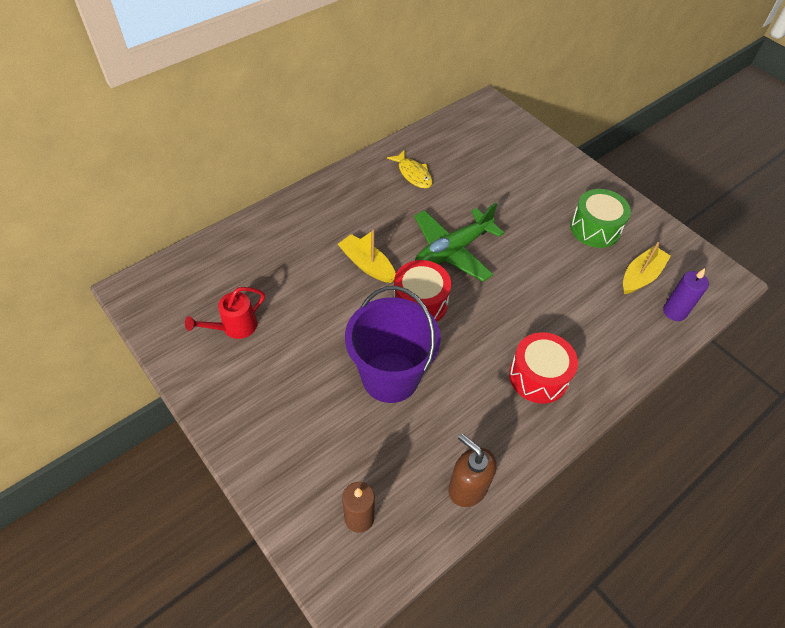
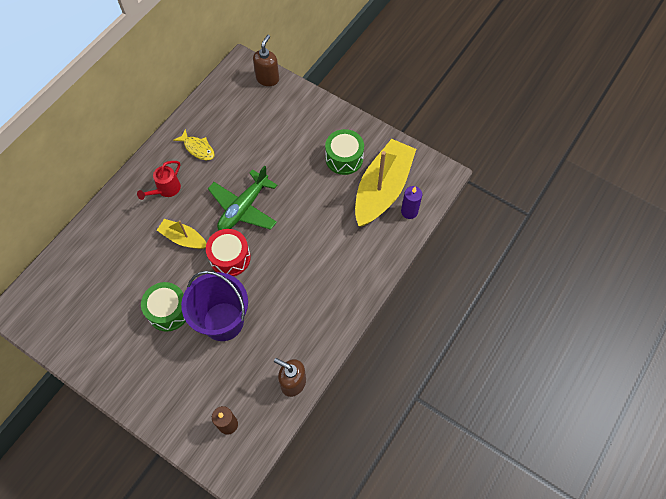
camera: 15 degrees left, 10 degrees up
(234, 327) = (101, 318): red watering can -> red watering can (166, 190)
(322, 343) = (168, 311): none -> green drum
(516, 125) = (267, 78): none -> brown soap dispenser
(538, 376) = (324, 290): red drum -> none
(641, 276) = (382, 189): yellow boat -> yellow boat, size x1.97

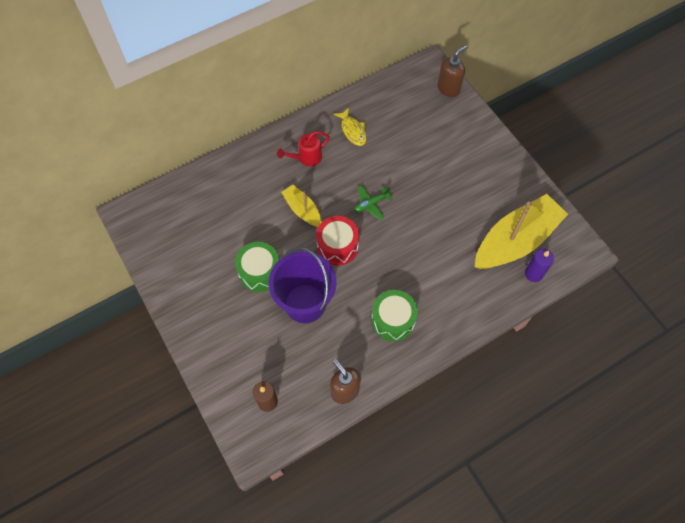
camera: 25 degrees right, 0 degrees up
(243, 208) = (371, 204): green plane -> green plane, size x0.52
(344, 158) = (490, 195): green drum -> green drum (393, 320)

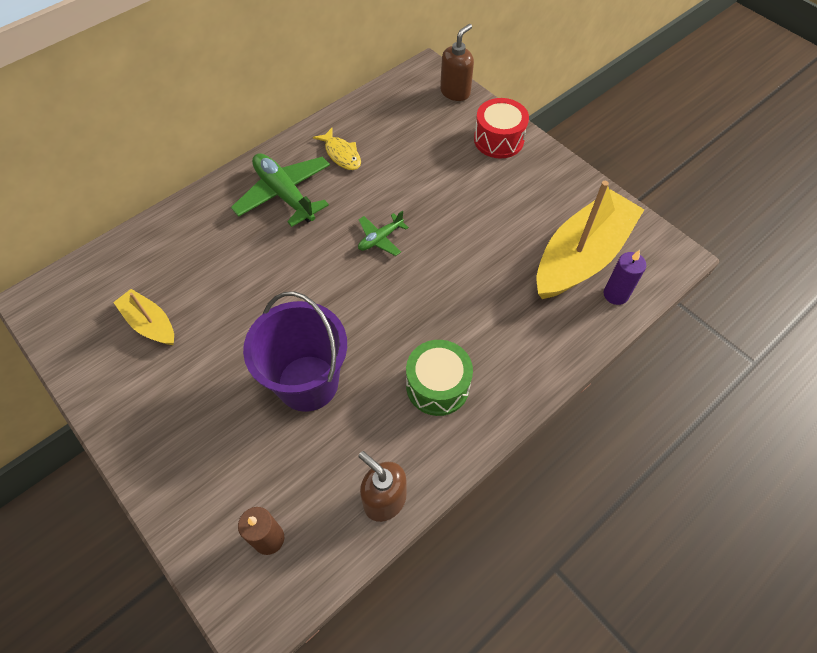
camera: 10 degrees left, 5 degrees down
(259, 272) = (236, 350): green drum -> none
(302, 210) = (287, 259): yellow boat -> yellow boat (150, 324)
(306, 158) = (284, 194): red watering can -> green plane
(337, 246) = (343, 299): red drum -> red drum (498, 140)

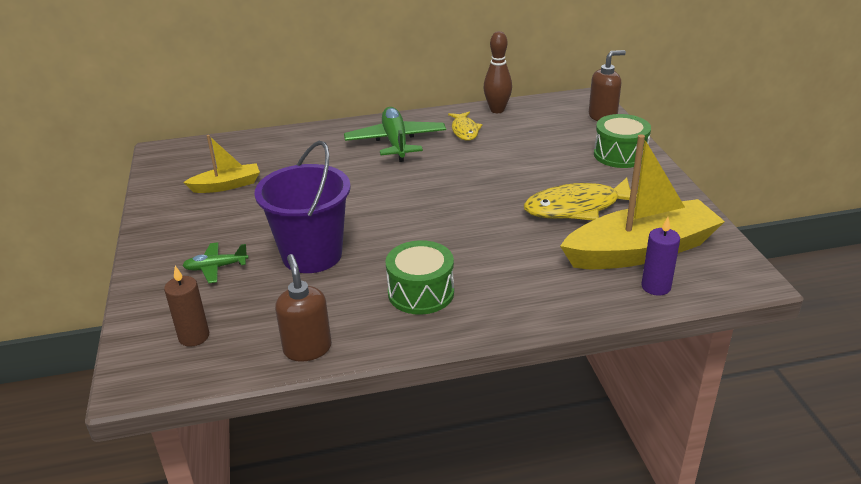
camera: 30 degrees right, 25 degrees down
(150, 324) = (226, 185): yellow boat -> yellow boat turned 90 degrees clockwise
(354, 114) = (497, 110): none -> brown bowling pin
(380, 239) = (453, 187): green plane -> green plane (216, 267)
(498, 140) = (620, 154): red drum -> green drum
(503, 223) = (577, 208): none -> yellow fish

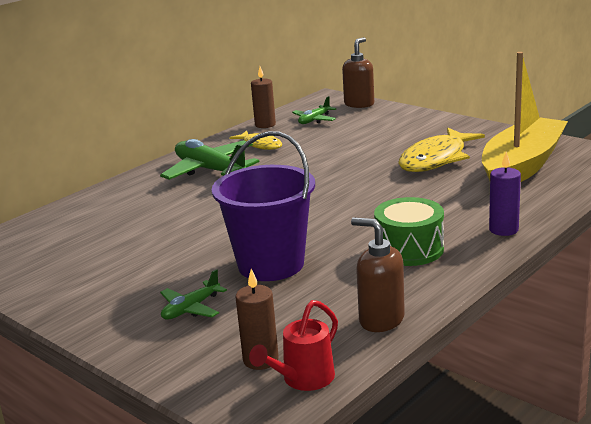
camera: 35 degrees left, 10 degrees down
(193, 369) = (303, 379): none -> red watering can
(226, 185) = (90, 253): yellow boat -> none
(497, 110) = (265, 125): brown bowling pin -> brown candle
(541, 120) = (314, 120): none -> green plane
(620, 154) = (411, 121): green drum -> none
(656, 287) = (566, 180): purple candle -> purple candle (503, 230)

